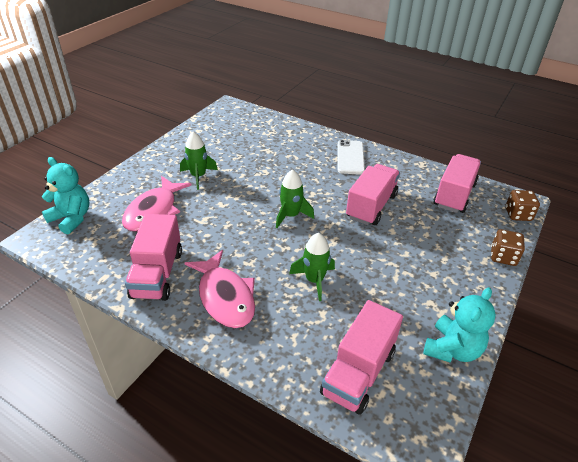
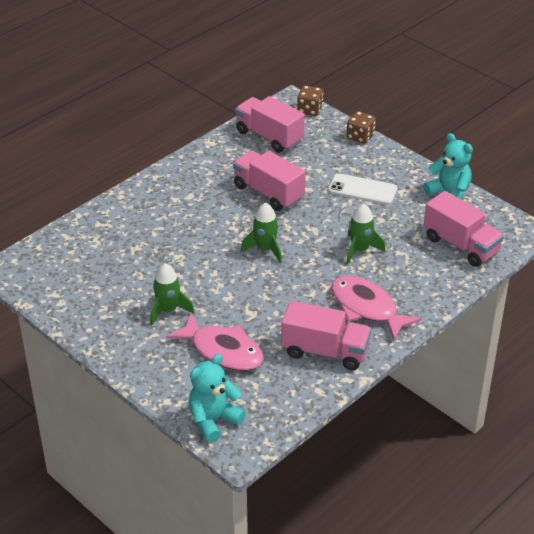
camera: 75 degrees left, 0 degrees up
(225, 297) = (367, 308): pink fish -> pink fish turned 120 degrees counterclockwise
(350, 157) = (178, 187): white phone -> white phone (362, 190)

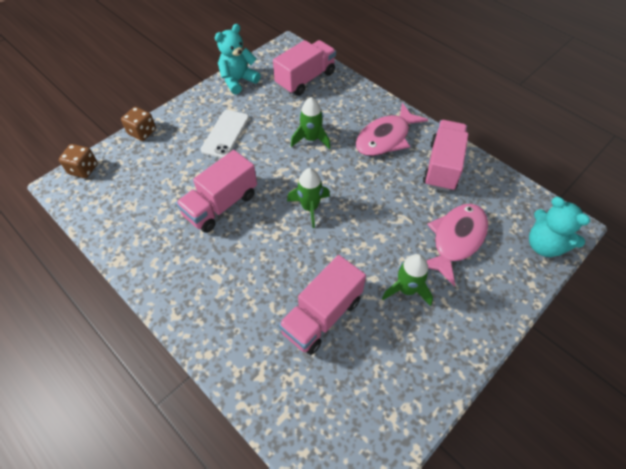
camera: 90 degrees left, 15 degrees up
(269, 137) = (122, 204): pink truck -> pink truck (322, 315)

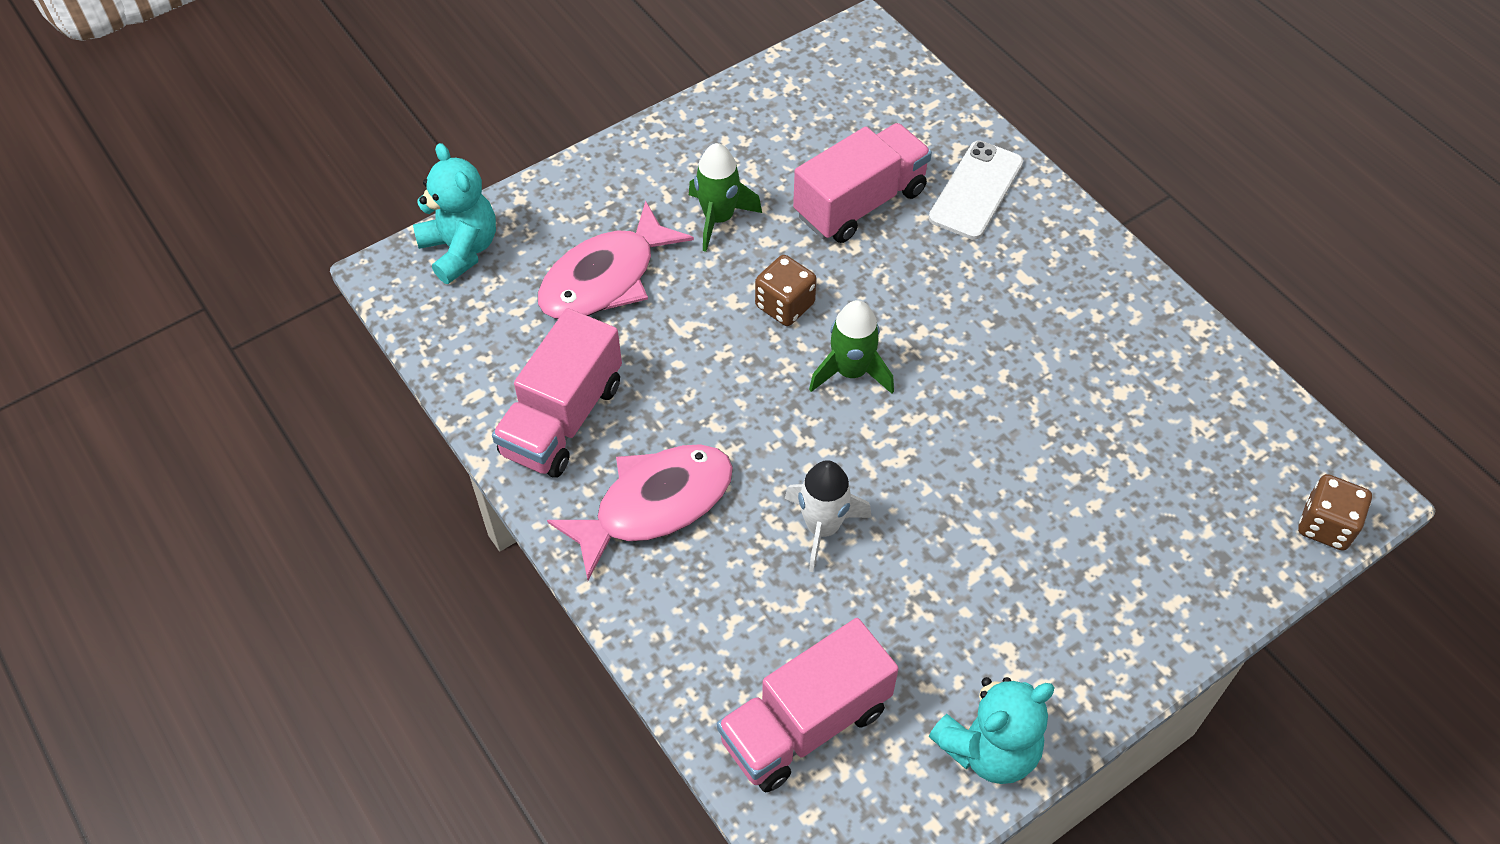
camera: 170 degrees left, 0 degrees up
(142, 132) = (1218, 609): brown dice -> brown dice (785, 305)
(221, 205) = (1022, 402): pink truck -> none
(225, 134) = (1018, 572): white phone -> white phone (976, 190)
(311, 139) = (822, 527): green rocket -> white rocket

